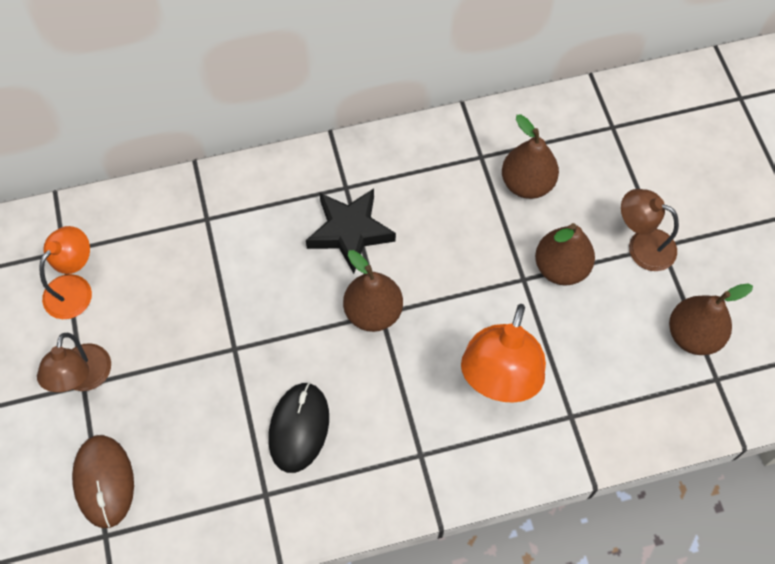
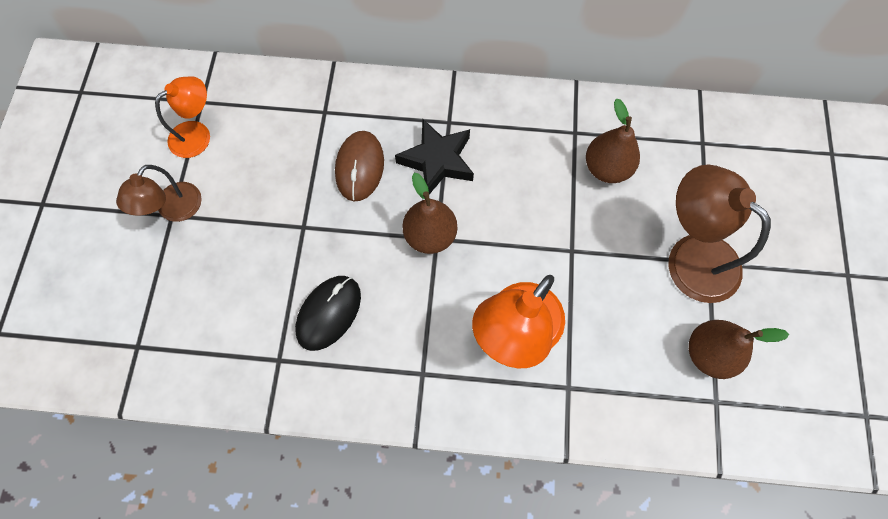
camera: 20 degrees right, 5 degrees up
(104, 481) = (154, 301): brown mouse -> brown mouse (359, 167)
(561, 267) = (609, 252): brown pear -> none
(642, 245) = (691, 256): brown lamp -> brown lamp, size x1.61

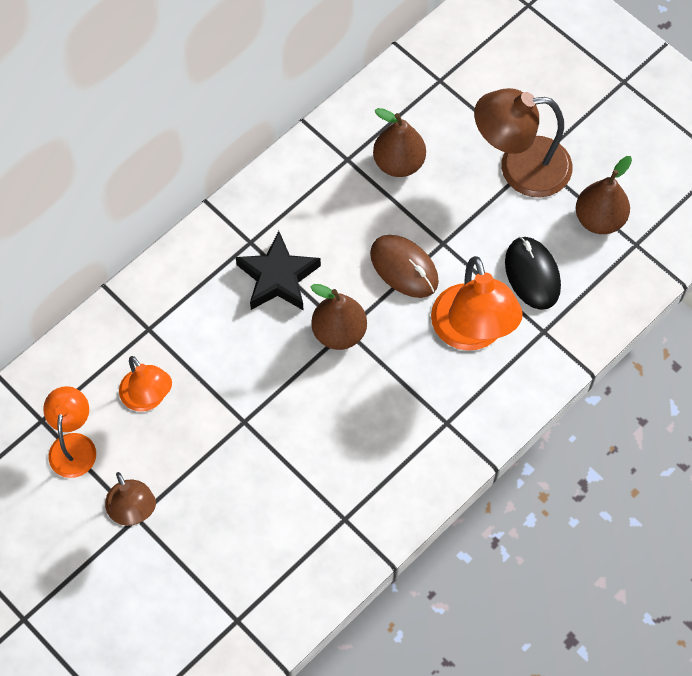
camera: 50 degrees left, 5 degrees down
(270, 152) = (148, 398): none -> orange lamp
(329, 313) = (338, 454): black mouse -> black mouse (532, 274)
(359, 167) = (229, 340): brown mouse -> brown mouse (404, 268)

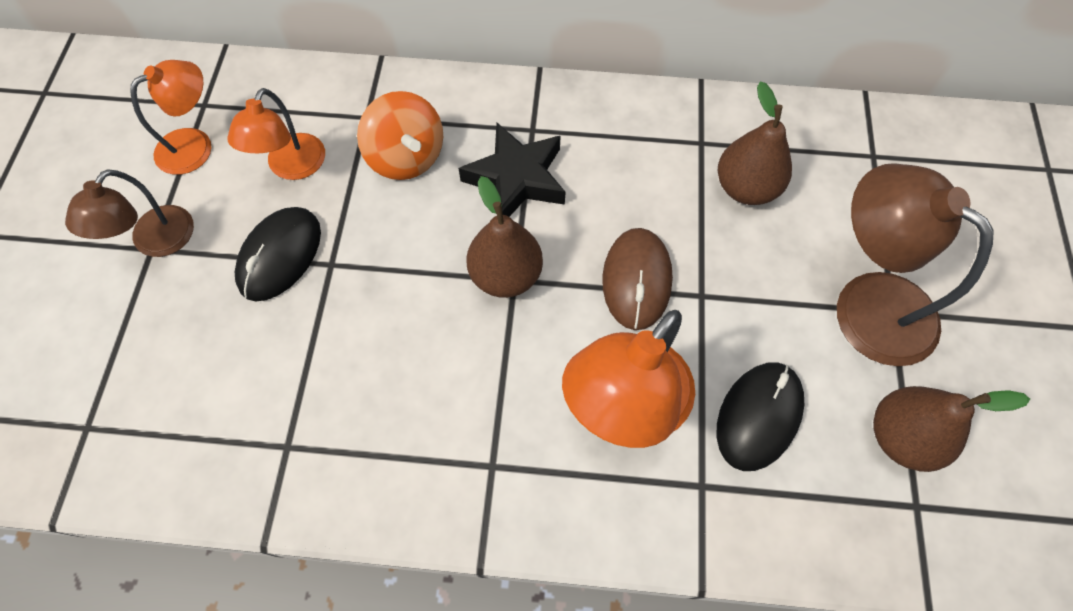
camera: 50 degrees right, 0 degrees up
(203, 327) = (406, 157): none -> orange spinning top
(211, 446) = (280, 256): none -> black mouse

